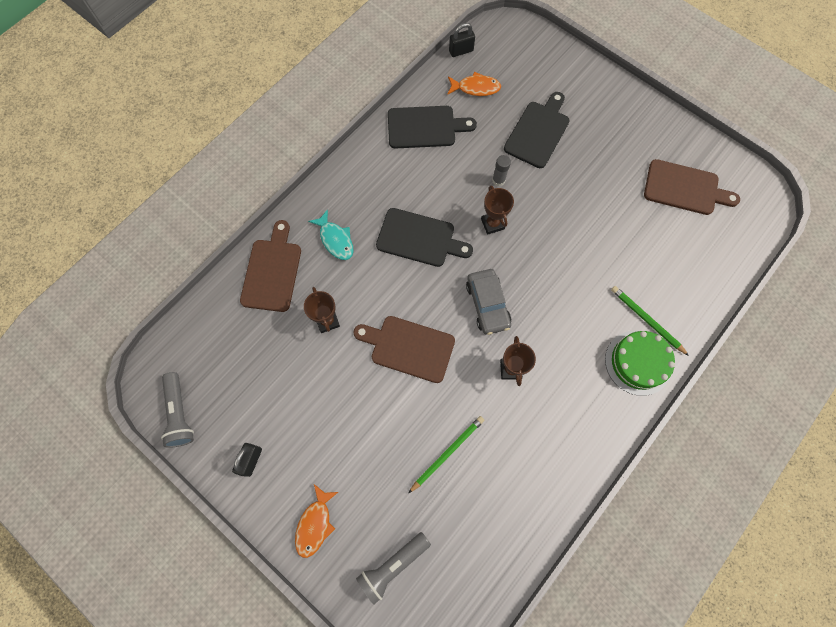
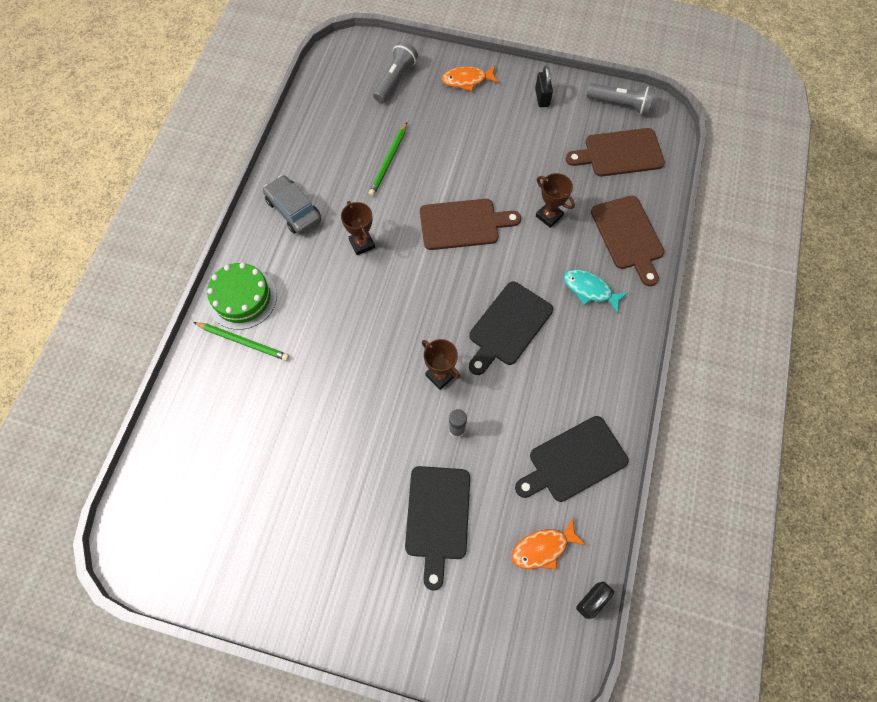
camera: 155 degrees right, 5 degrees down
(180, 413) = (620, 104): grey flashlight -> grey flashlight turned 150 degrees clockwise
(315, 524) = (467, 80): orange fish -> orange fish turned 90 degrees counterclockwise
(419, 239) = (508, 326): black cutting board -> black cutting board turned 45 degrees counterclockwise
(487, 304) = (408, 291): grey car -> grey car (293, 210)
(685, 188) = (233, 518): brown cutting board -> brown cutting board (619, 153)

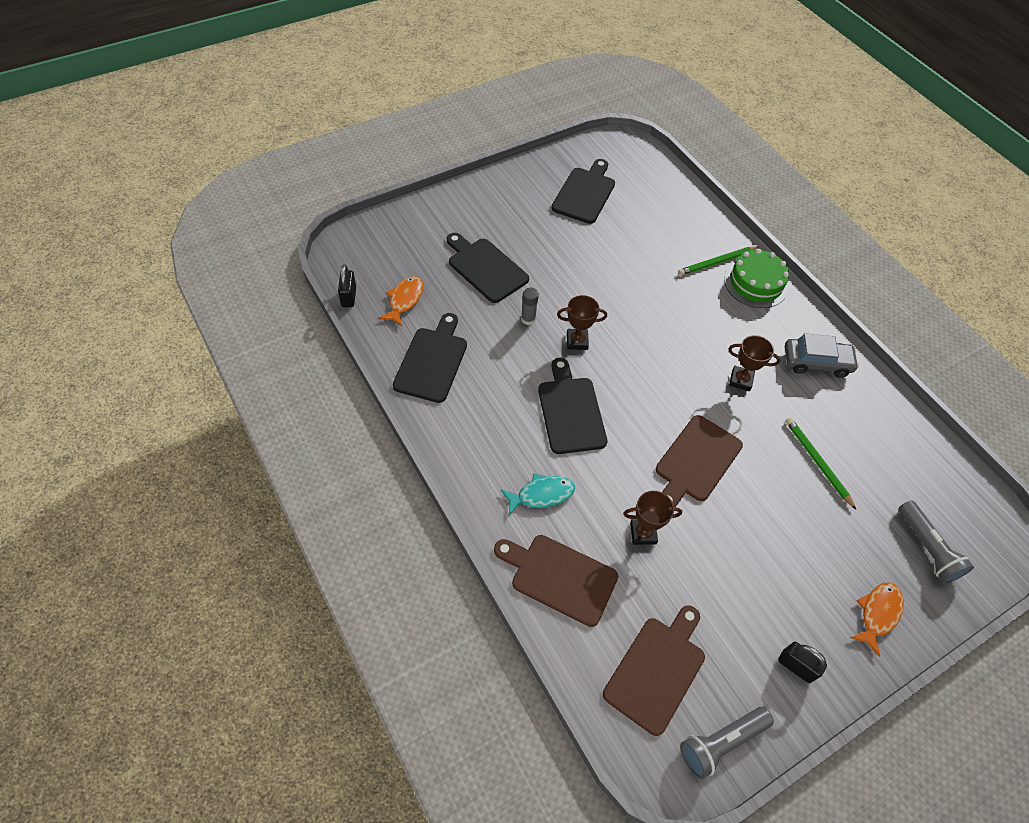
camera: 130 degrees right, 10 degrees down
(250, 521) = (585, 193): none -> black cutting board

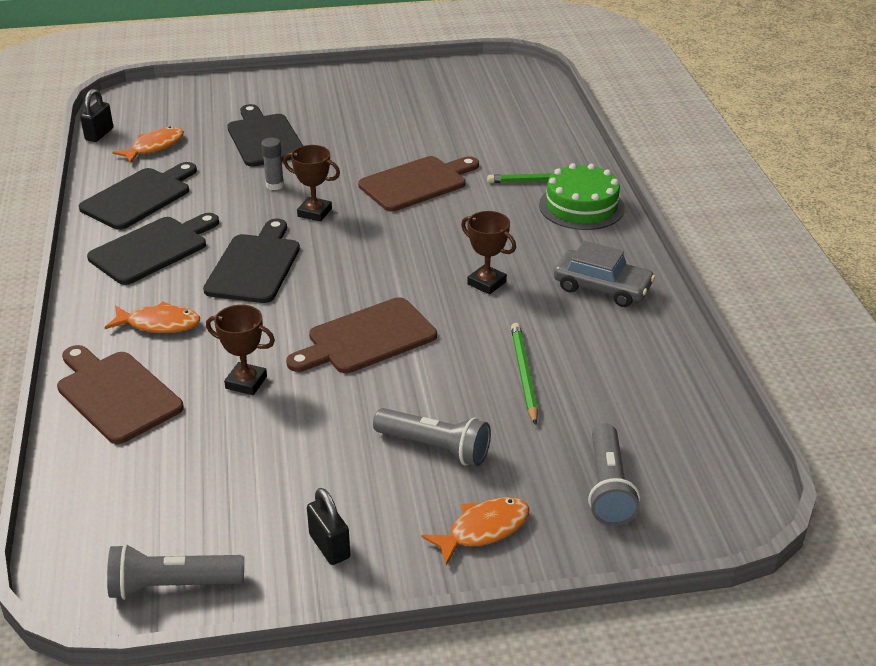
camera: 25 degrees right, 20 degrees down
(541, 495) = (159, 324): turquoise fish -> orange fish
(585, 193) = (433, 100): black cutting board -> black cutting board (153, 249)
(657, 670) = (155, 500): brown cutting board -> brown cutting board (417, 183)
(804, 551) = (435, 447): none -> grey flashlight

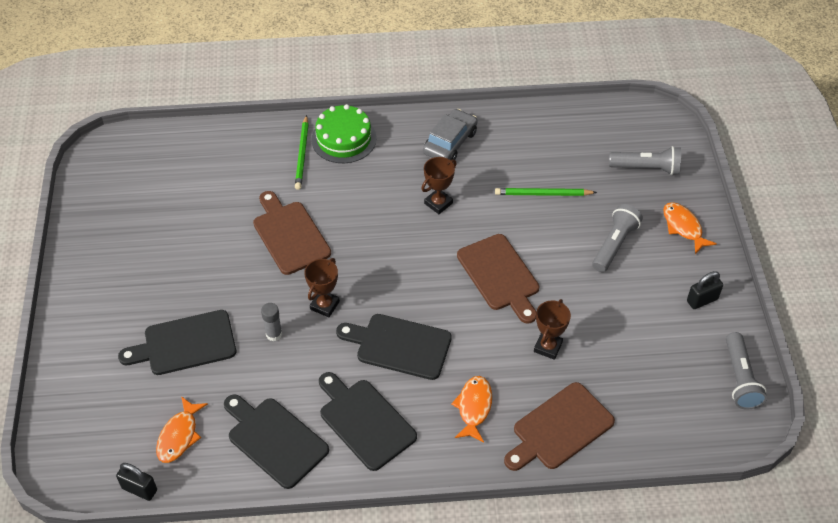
camera: 85 degrees left, 15 degrees up
(154, 147) = (179, 435): orange fish -> orange fish turned 120 degrees counterclockwise

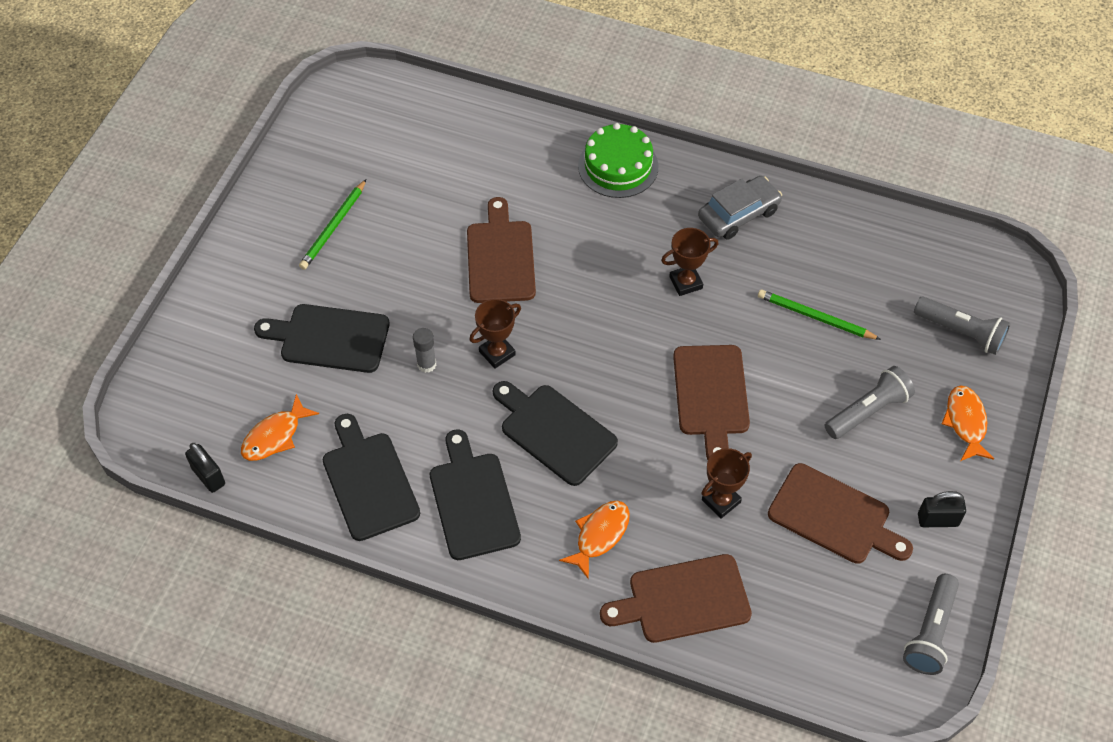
camera: 25 degrees right, 5 degrees up
(302, 154) = (562, 168): green pencil -> green pencil (333, 227)
(632, 326) = (834, 517): none -> brown cutting board

